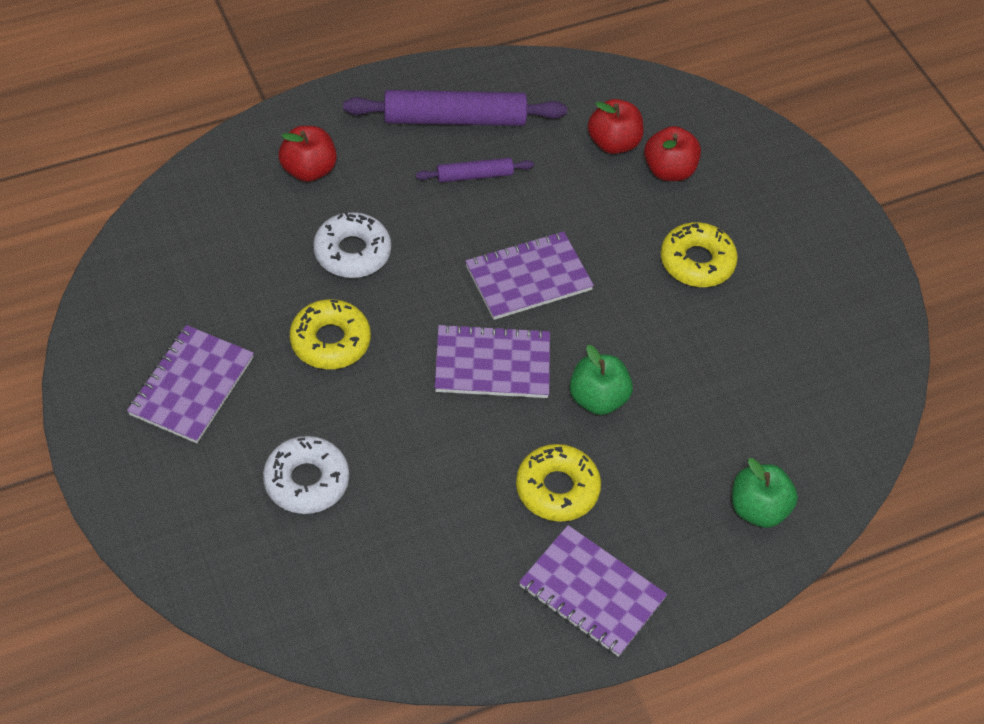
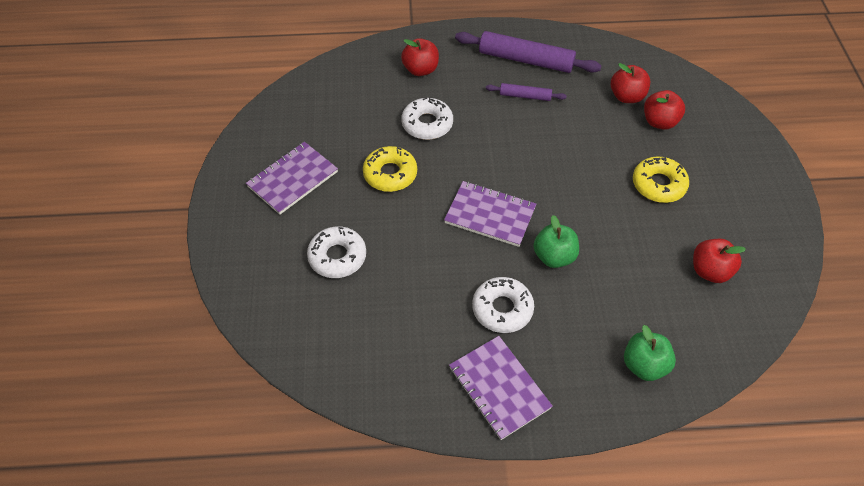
camera: 25 degrees right, 0 degrees up
(528, 278) = (536, 167): purple notebook -> none
(557, 489) = (502, 309): yellow donut -> white donut
(797, 363) = (710, 271): none -> red apple

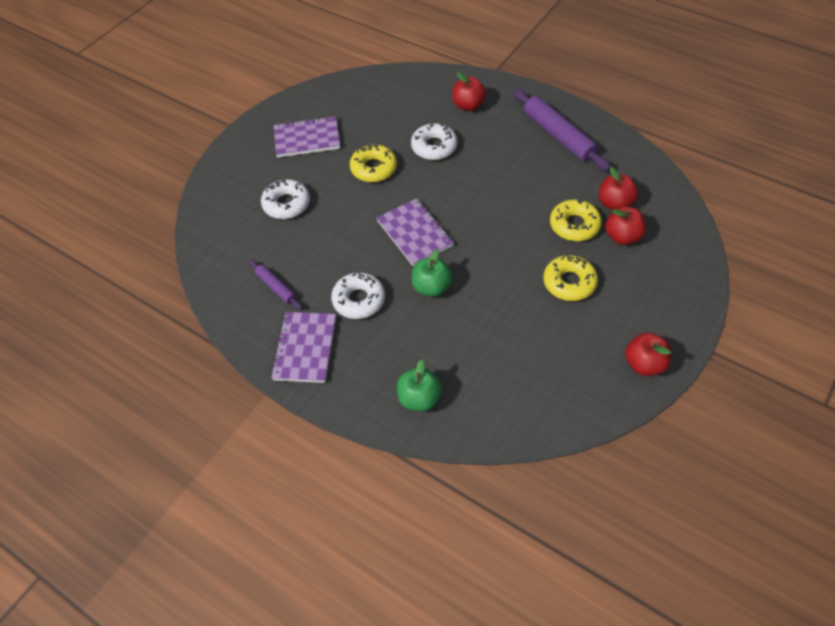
camera: 40 degrees right, 0 degrees up
(525, 96) = (529, 163): purple rolling pin -> purple rolling pin (276, 287)
(614, 132) = (574, 225): none -> yellow donut
(710, 271) = (542, 367): red apple -> red apple (644, 364)

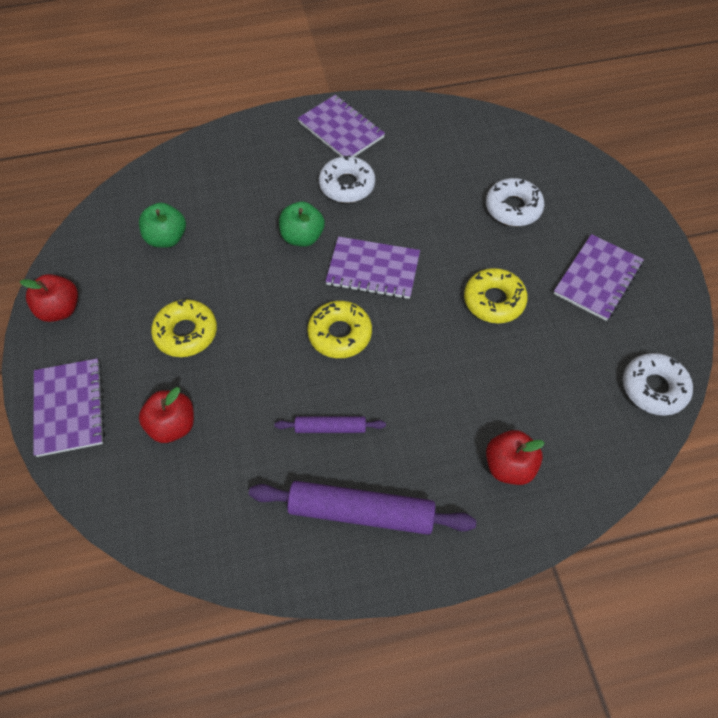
camera: 130 degrees right, 5 degrees up
(276, 287) = (420, 147): purple rolling pin -> purple rolling pin (330, 428)
(419, 398) = (221, 160): green apple -> green apple (166, 238)
(434, 147) = (472, 375): white donut -> white donut (653, 388)
(574, 225) = (234, 399): yellow donut -> yellow donut (340, 334)
(615, 204) = (213, 463): red apple -> none
(680, 291) = (69, 408): none -> purple notebook

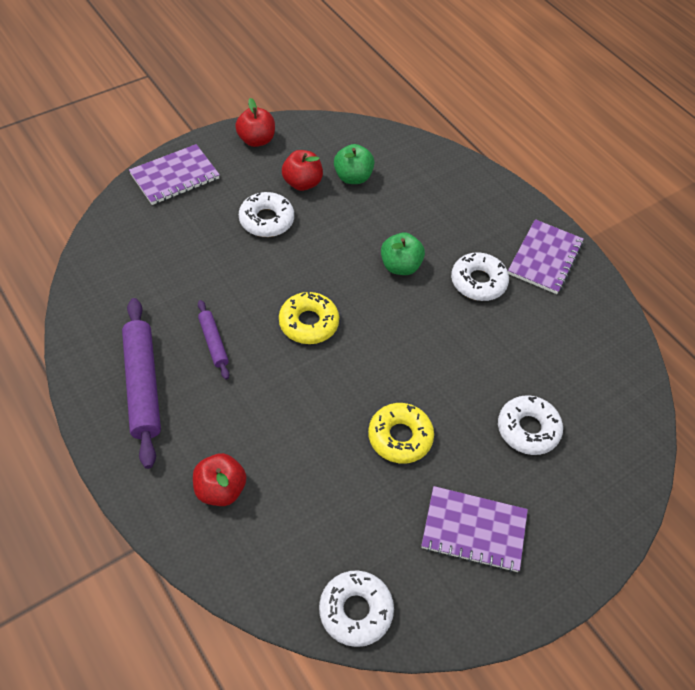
camera: 65 degrees right, 5 degrees down
(172, 425) = (180, 240): red apple -> red apple (302, 183)
(186, 333) = (266, 220): yellow donut -> white donut
(373, 270) = (390, 329): purple notebook -> none

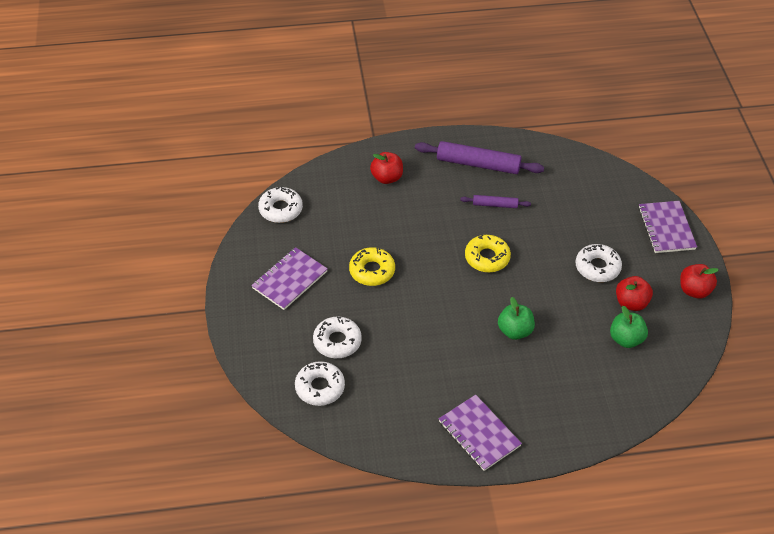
camera: 120 degrees right, 5 degrees down
(478, 282) = (476, 374): white donut -> white donut (320, 387)

